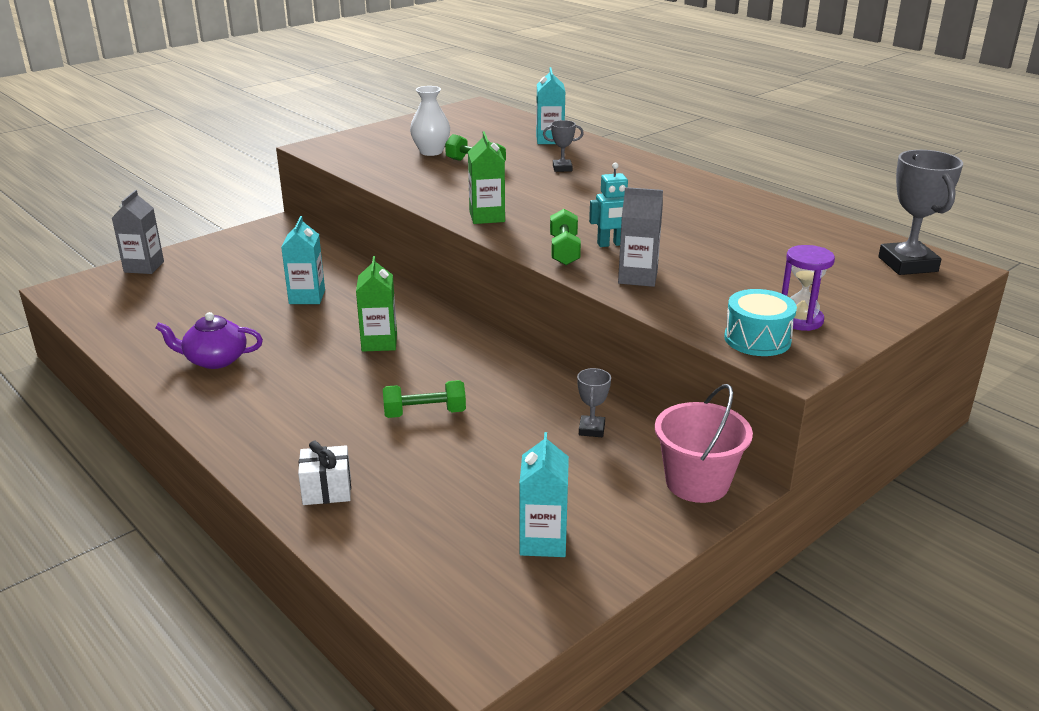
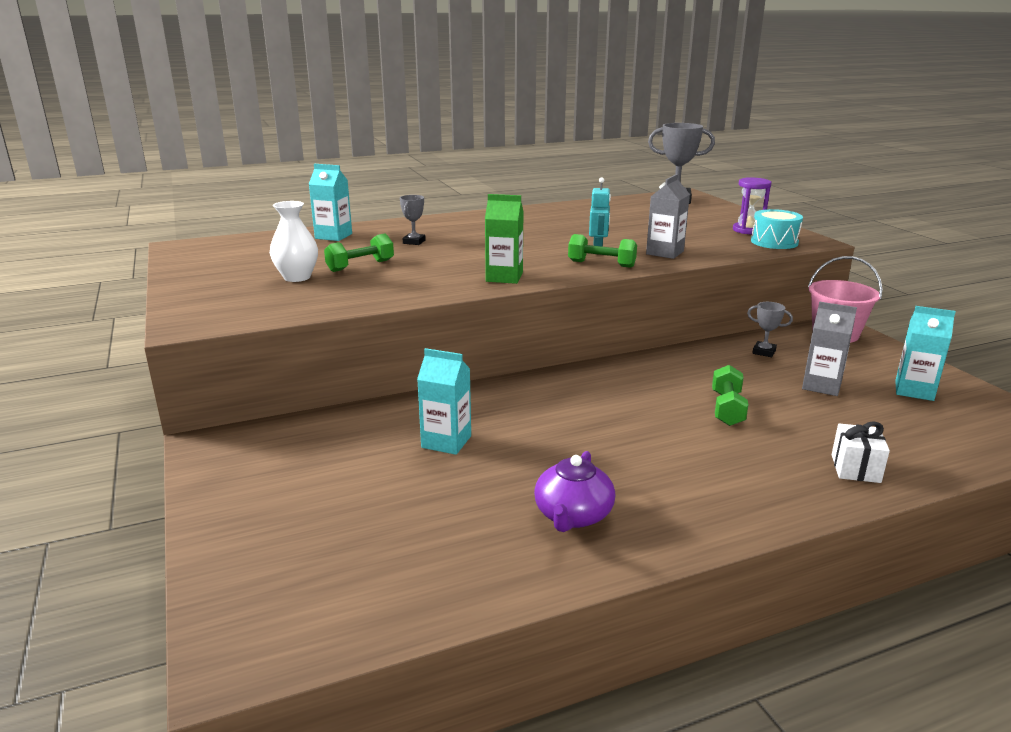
camera: 70 degrees left, 5 degrees down
(144, 267) = (227, 565): grey carton -> grey carton (821, 386)
(379, 342) = (582, 413): green carton -> none

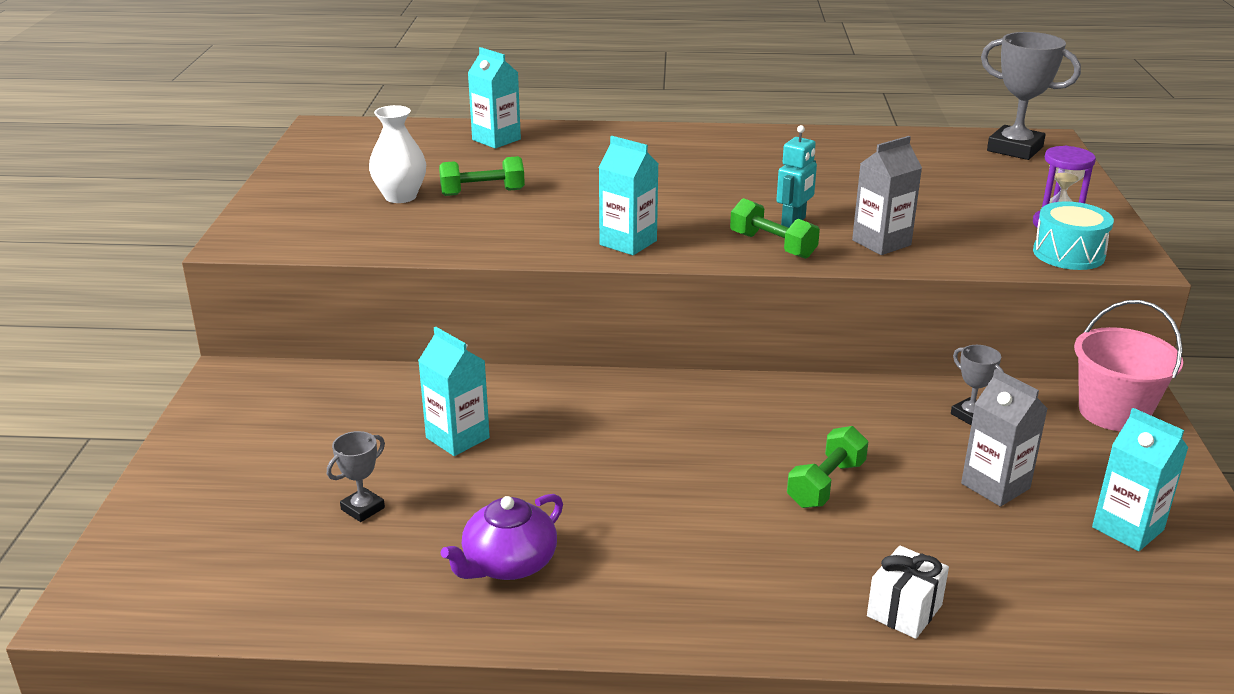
camera: 25 degrees right, 5 degrees up
(414, 242) = (579, 165): grey trophy -> grey trophy (363, 508)
(504, 277) = (628, 243): green carton -> turquoise carton

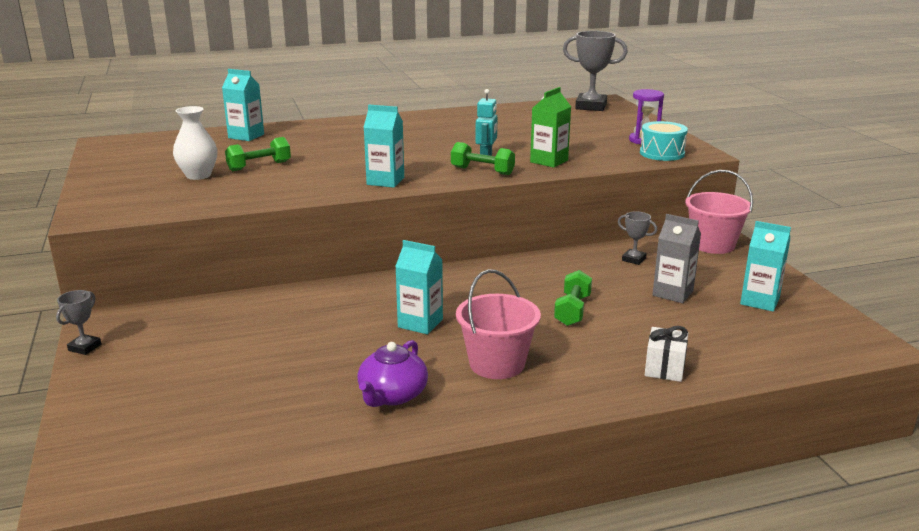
camera: 20 degrees left, 5 degrees down
(363, 508) = (262, 384): grey trophy -> grey trophy (85, 347)
(457, 438) = (306, 328): turquoise carton -> turquoise carton (420, 323)
(670, 547) = (497, 364): none -> pink bucket
(881, 243) = (549, 161): grey carton -> green carton

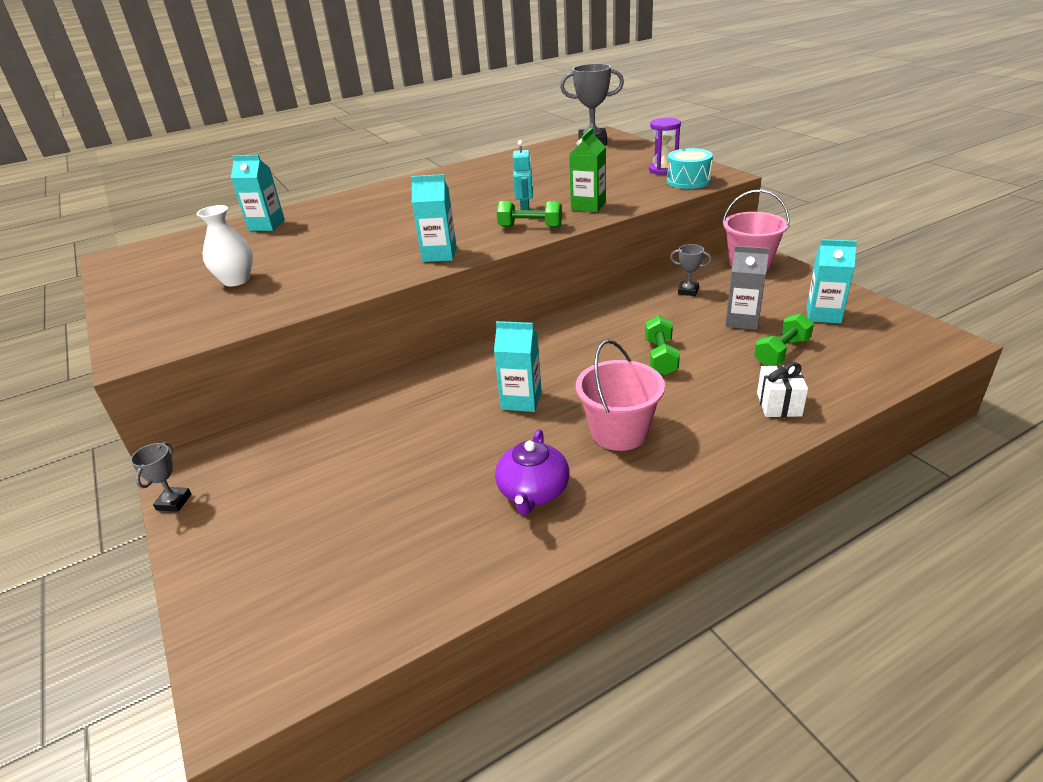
camera: 10 degrees left, 10 degrees up
(259, 166) = (298, 258): green dumbbell -> green dumbbell (782, 352)

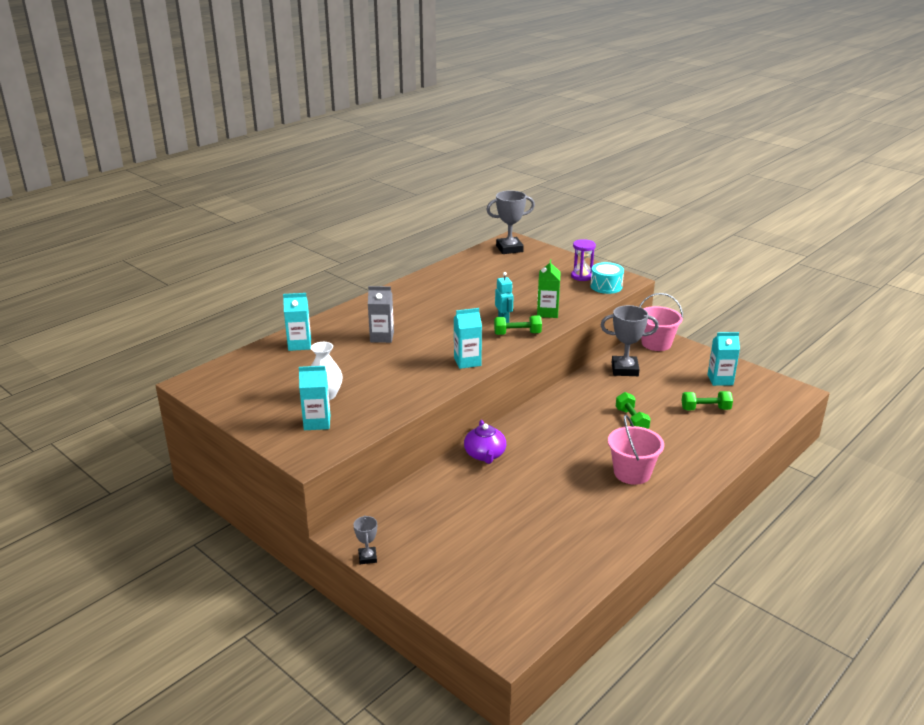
camera: 20 degrees left, 5 degrees down
(521, 400) = (557, 460): turquoise carton -> turquoise carton (317, 422)
(533, 491) = (601, 515): purple teapot -> purple teapot (485, 455)
(688, 291) = (624, 369): grey trophy -> grey trophy, size x1.93
(742, 321) = (671, 389): grey carton -> grey carton (382, 337)
(779, 404) = (718, 443): white gift -> none
(782, 352) = (705, 409): green dumbbell -> green dumbbell turned 60 degrees clockwise

